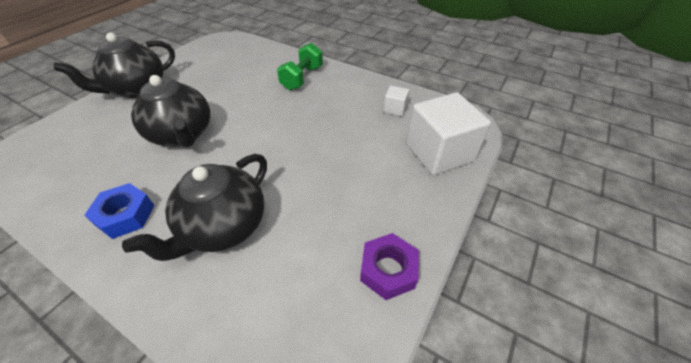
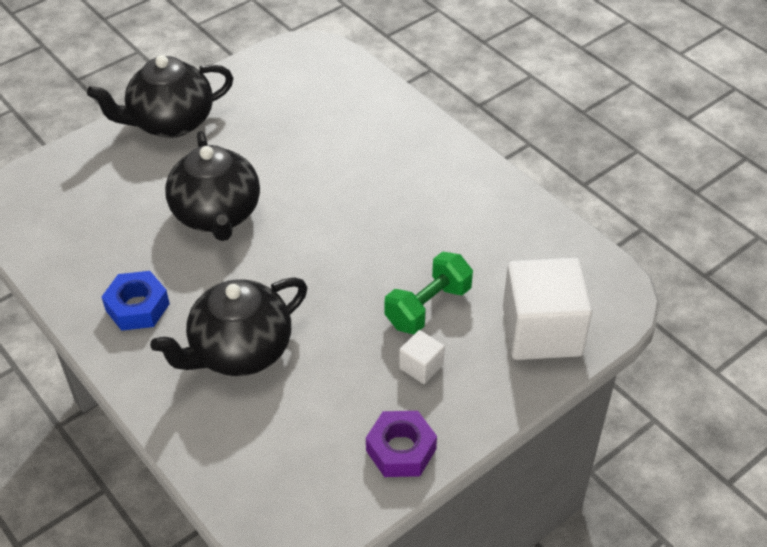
camera: 20 degrees right, 0 degrees up
(302, 78) = (405, 158): green dumbbell -> green dumbbell (428, 307)
(395, 109) = (518, 247): white cube -> white cube (421, 366)

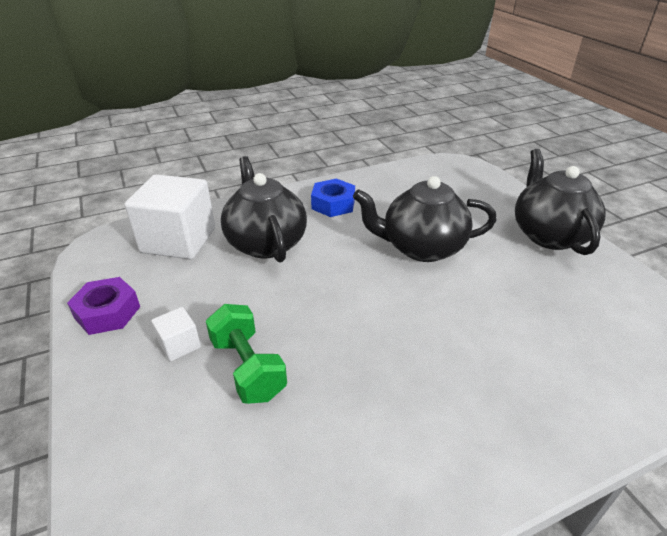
camera: 105 degrees right, 10 degrees down
(542, 331) = (151, 472): white cube -> white cube (178, 240)

